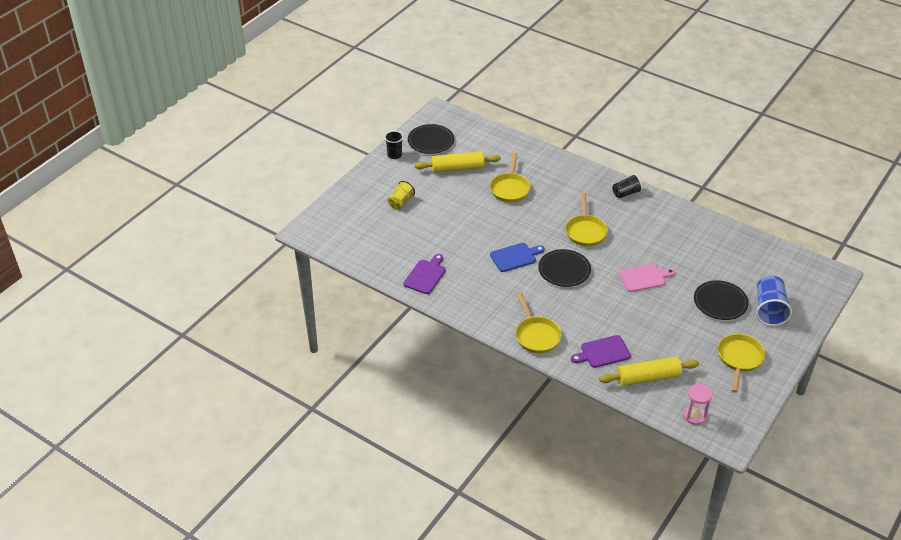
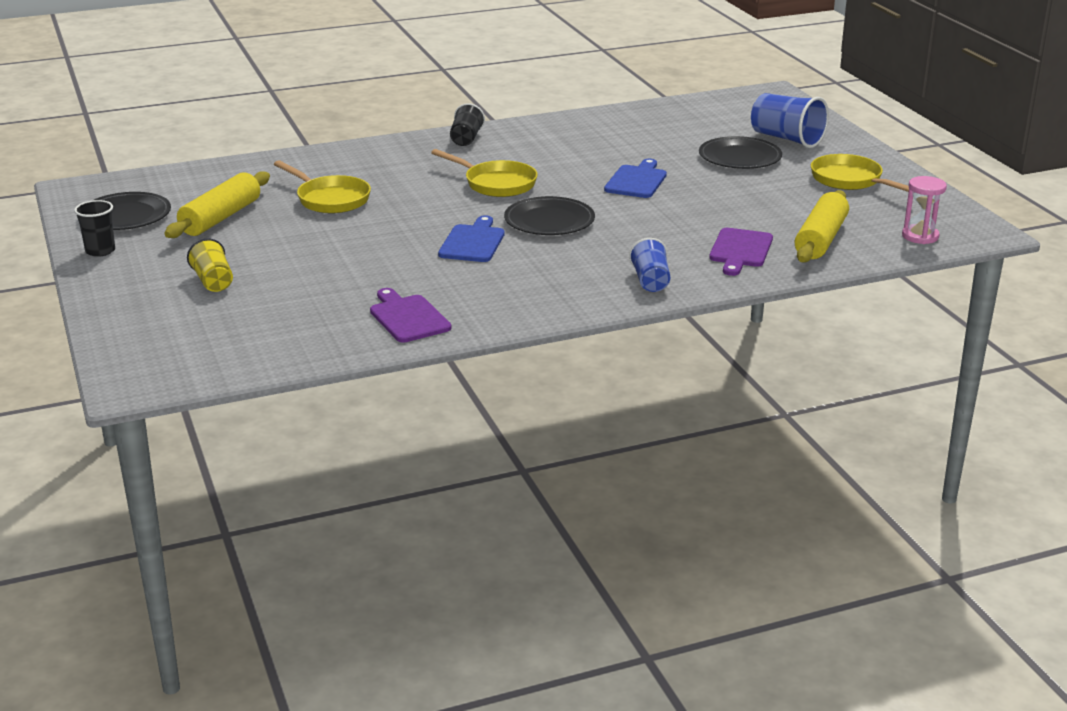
camera: 55 degrees left, 15 degrees down
(536, 335) = (650, 281): yellow pan -> blue cup
(644, 278) = (637, 181): pink cutting board -> blue cutting board

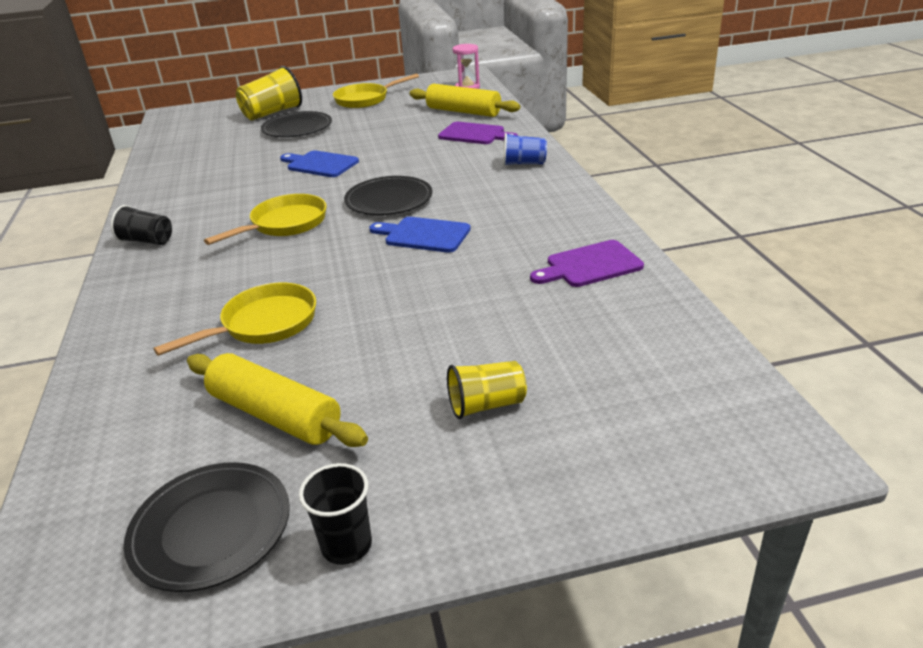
camera: 80 degrees left, 5 degrees up
(787, 139) = (272, 113): blue cup -> yellow cup

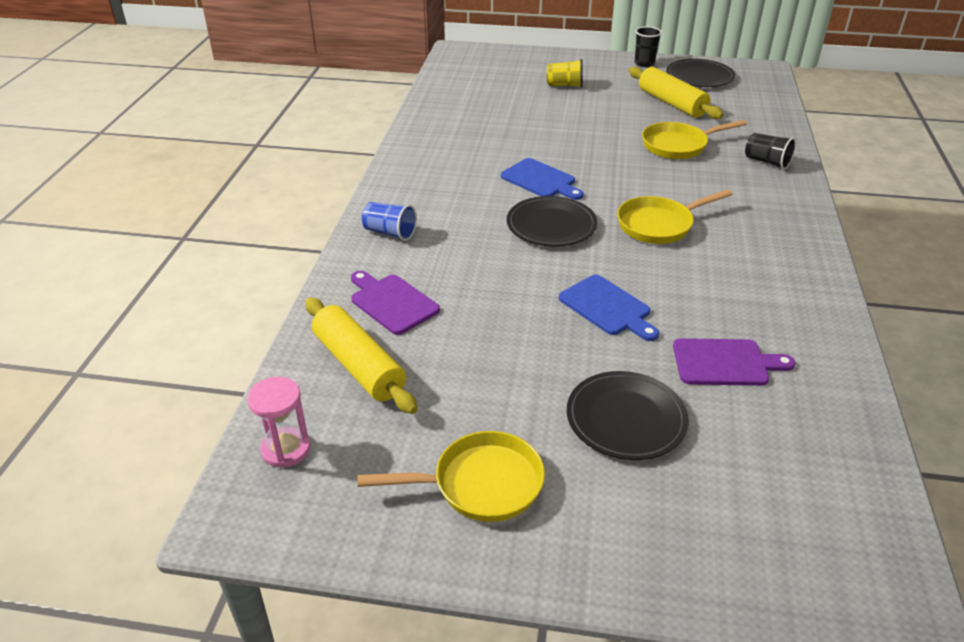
camera: 160 degrees left, 5 degrees up
(147, 241) = (796, 243): black cup -> black cup (767, 162)
(272, 113) = (667, 503): yellow cup -> none
(590, 265) = (446, 129): purple cutting board -> purple cutting board (725, 363)

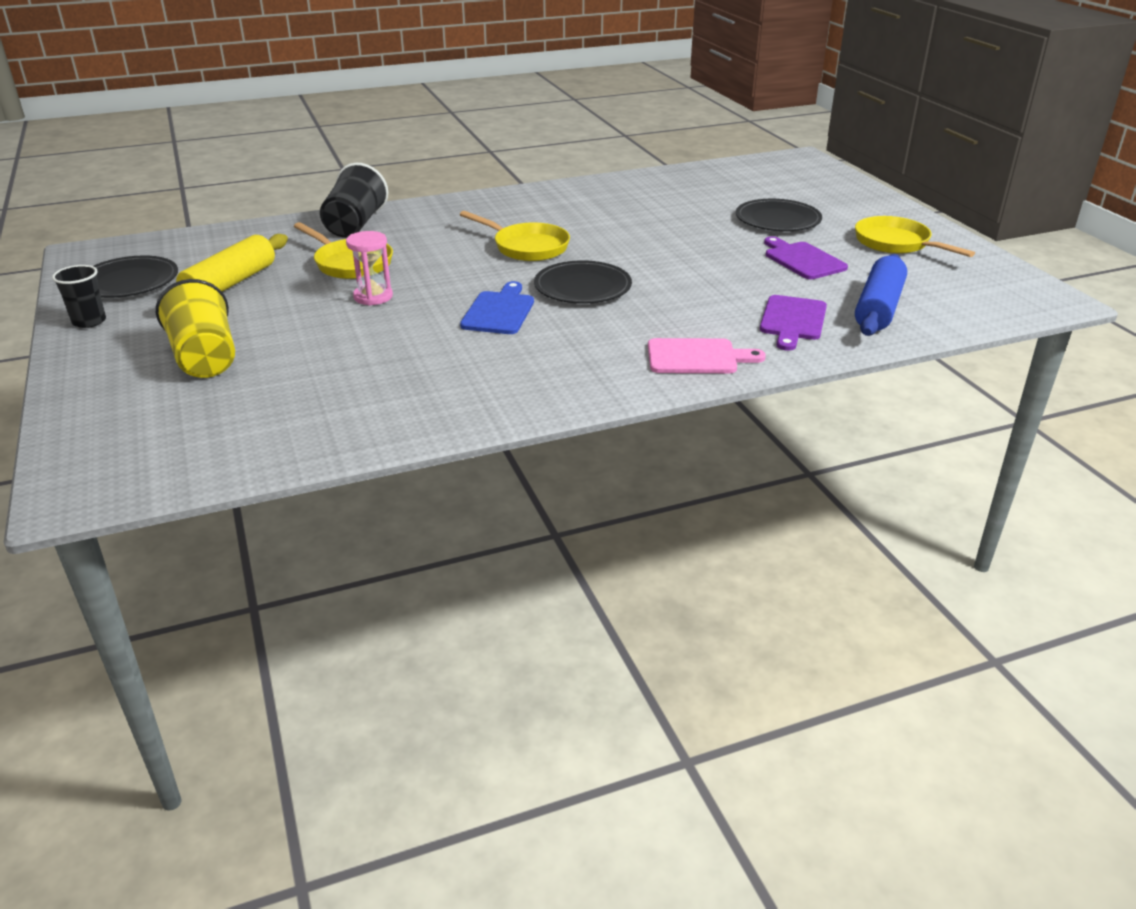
camera: 120 degrees left, 5 degrees down
(286, 449) = (986, 304): pink hourglass -> pink hourglass (373, 297)
(359, 366) = (878, 308): yellow rolling pin -> blue rolling pin
(390, 233) = (697, 357): blue cup -> pink cutting board
(564, 85) = (205, 358): yellow cup -> yellow cup, size x1.60
(607, 307) = (673, 244): blue cutting board -> none
(725, 363) = (681, 204): purple cutting board -> purple cutting board (802, 260)
(767, 162) = (355, 225): black cup -> black cup, size x1.60

